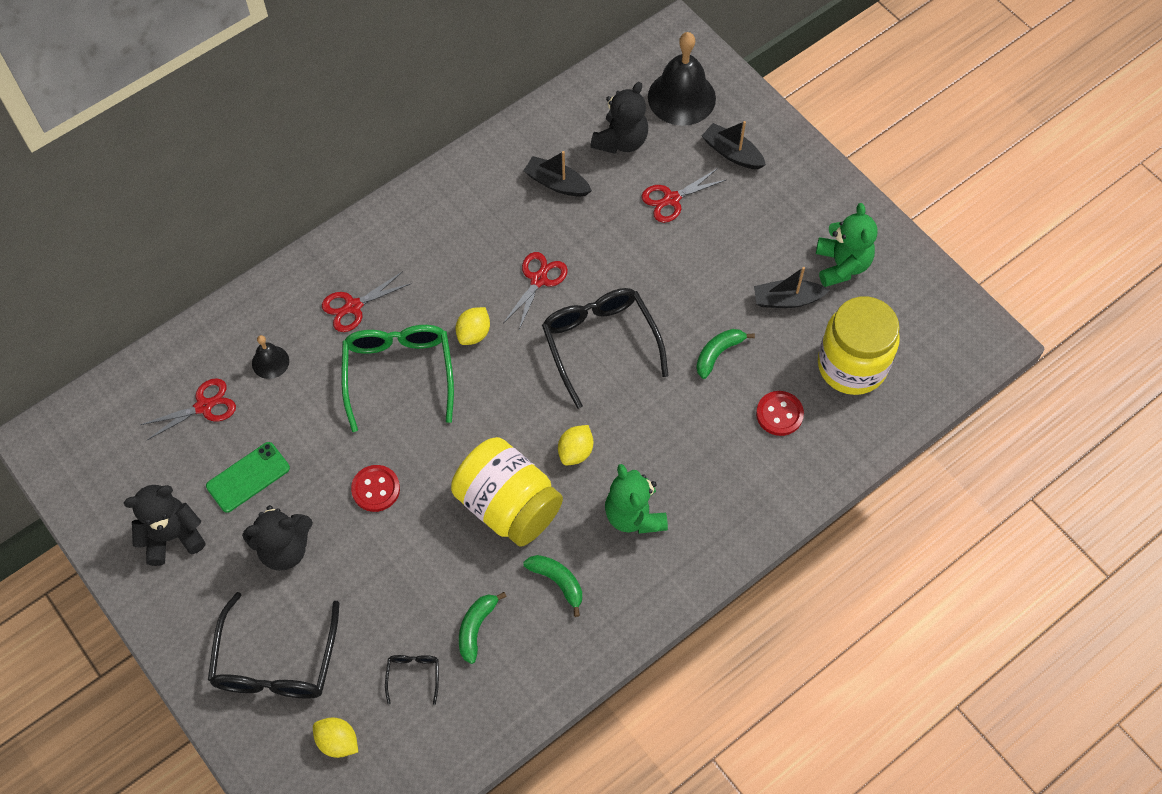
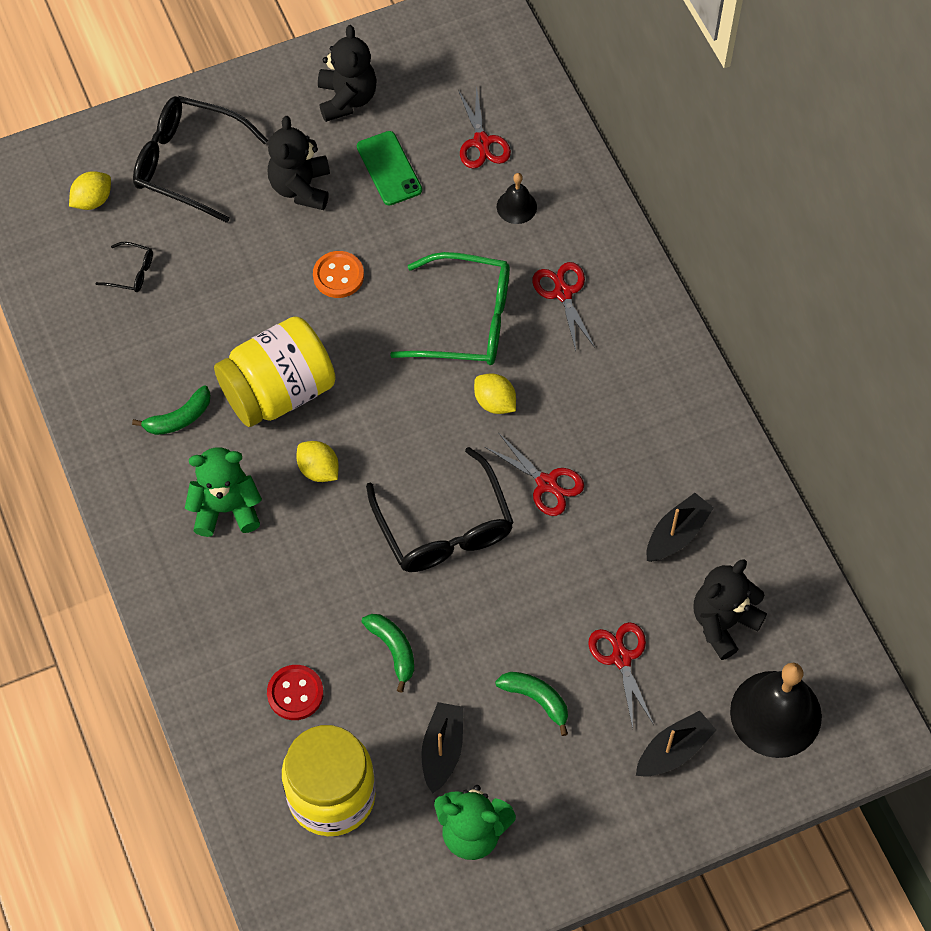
camera: 105 degrees right, 0 degrees up
(376, 489) = (338, 276): red button -> orange button
(476, 628) = (158, 335): green banana -> green banana (536, 699)
(600, 343) = (444, 527): black glasses -> black glasses turned 75 degrees clockwise
(621, 141) = (723, 622): black teddy bear -> black teddy bear turned 90 degrees clockwise

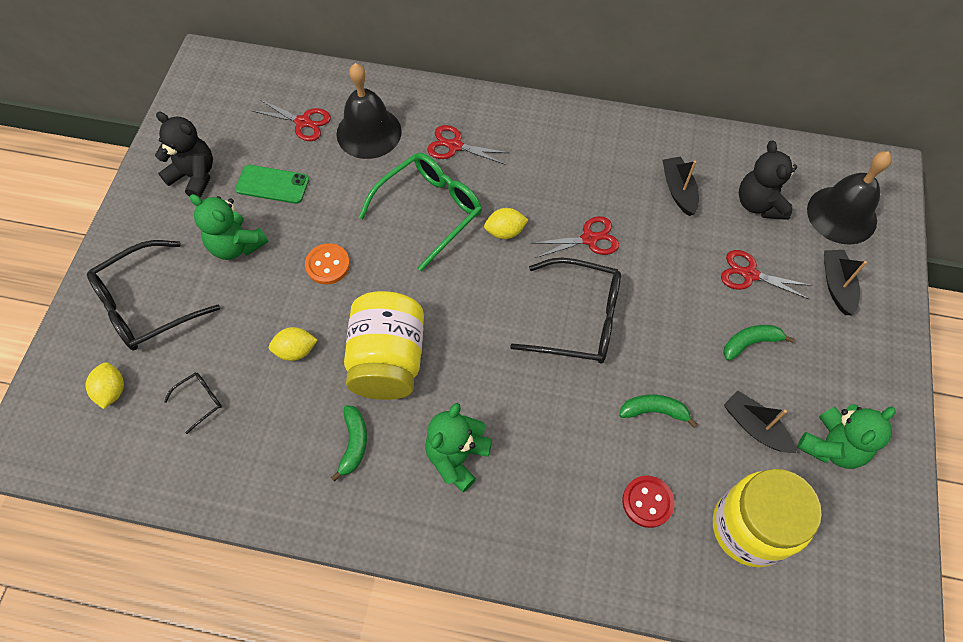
camera: 55 degrees left, 0 degrees up
(301, 187) = (236, 245): black teddy bear -> green teddy bear
(318, 470) = (473, 372): yellow lemon -> yellow lemon (296, 350)
(516, 206) = (369, 132): black bell -> black bell, size x2.00

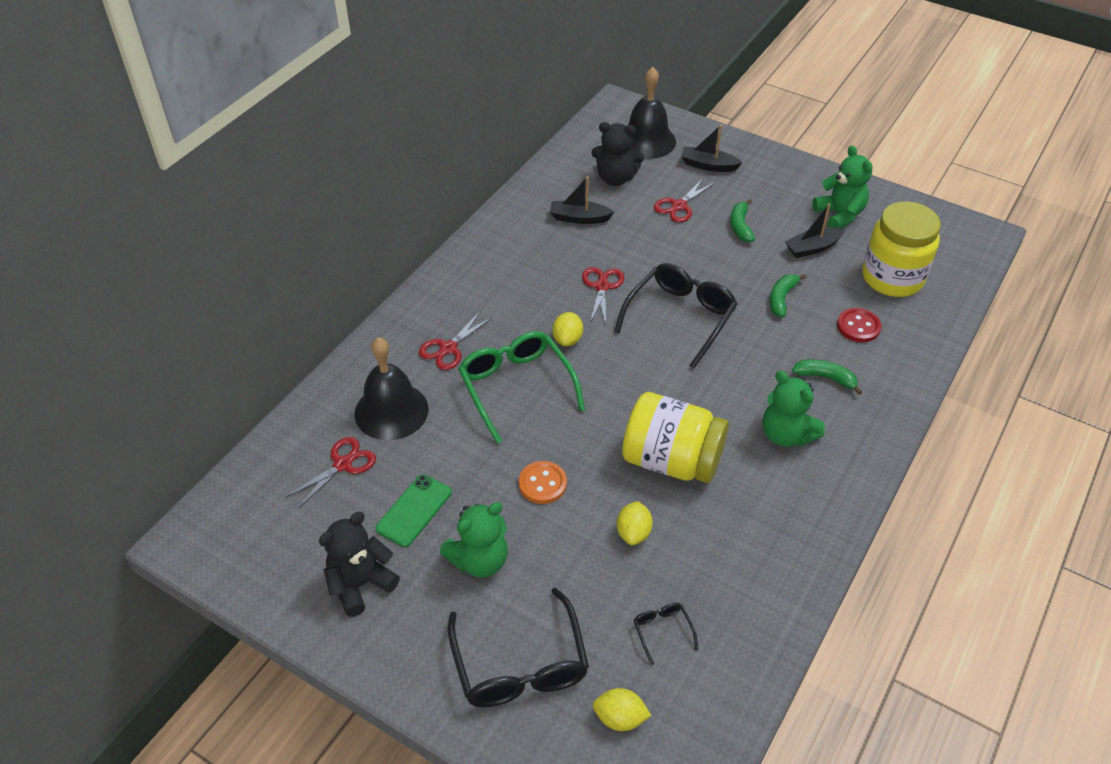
camera: 70 degrees left, 15 degrees down
(354, 443) = (751, 507): green banana -> green banana (825, 378)

